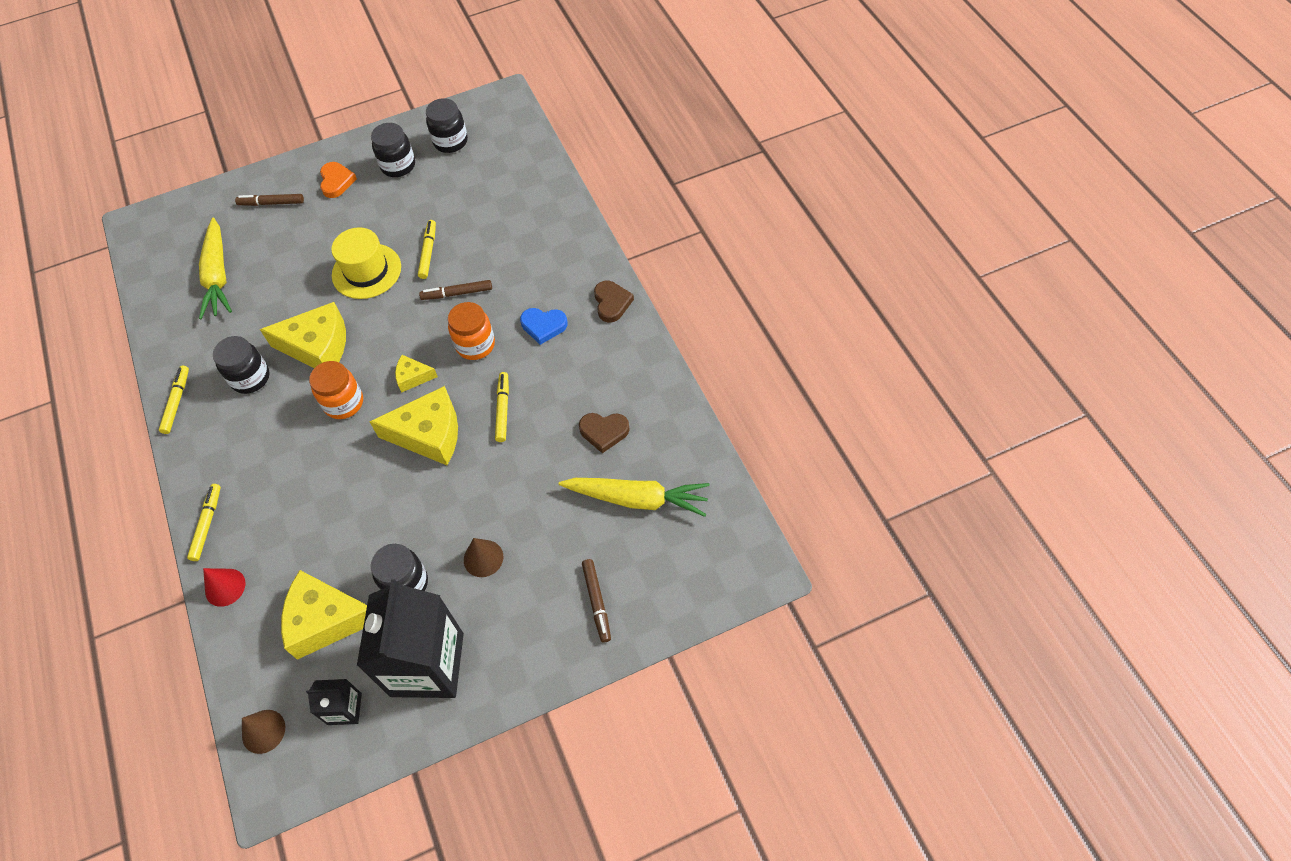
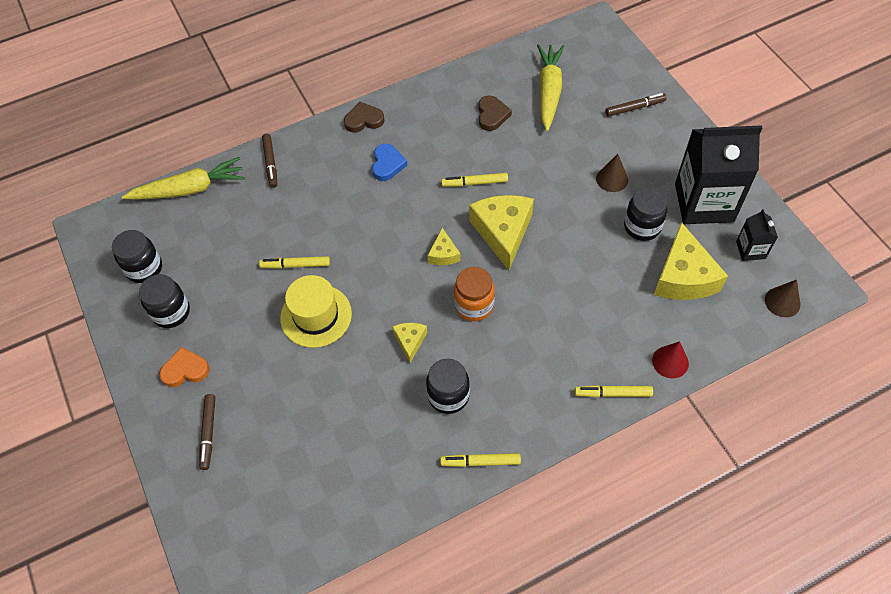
camera: 95 degrees left, 0 degrees up
(218, 275) = (312, 465): yellow carrot -> yellow carrot (189, 189)
(318, 347) = (410, 341): yellow cheese -> yellow cheese, size x0.50
(457, 293) = (348, 234): brown marker -> brown marker (270, 163)
(475, 345) = (407, 211): orange jar -> none

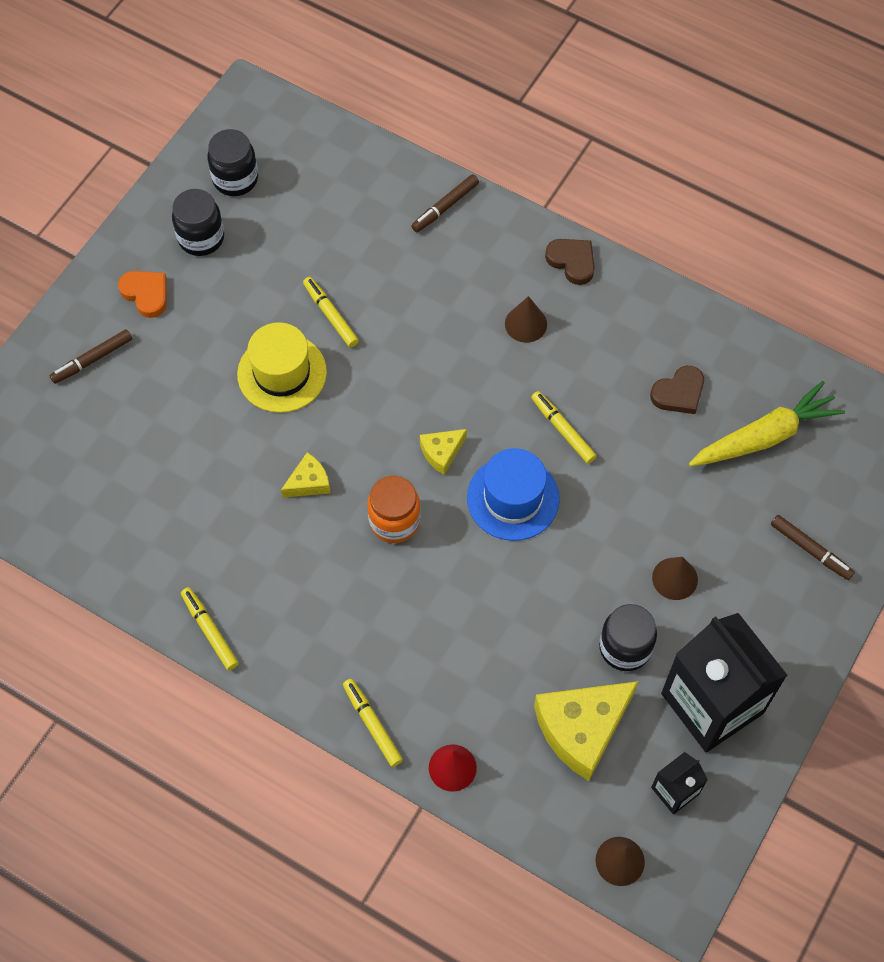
camera: 55 degrees right, 5 degrees up
(189, 189) = (358, 153): yellow carrot -> none
(387, 164) = (526, 324): blue heart -> brown cone
(448, 396) = (267, 557): black jar -> none
(503, 232) = (513, 498): yellow cheese -> blue hat

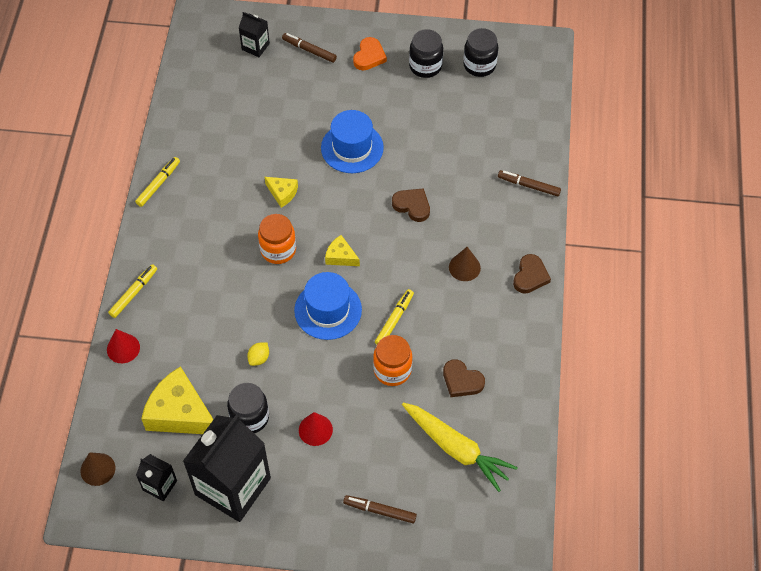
camera: 65 degrees right, 5 degrees down
(45, 422) = (255, 46): none -> black carton
(282, 373) = (352, 148): yellow hat -> blue hat
(330, 315) = (408, 156): yellow marker -> none
(408, 342) = (412, 206): none -> brown heart
(545, 605) = (259, 358): none -> yellow lemon
(631, 461) = (392, 370): none -> orange jar
(675, 578) = (315, 430): brown cone -> red cone
(810, 550) = (380, 511): brown marker -> brown marker turned 90 degrees clockwise

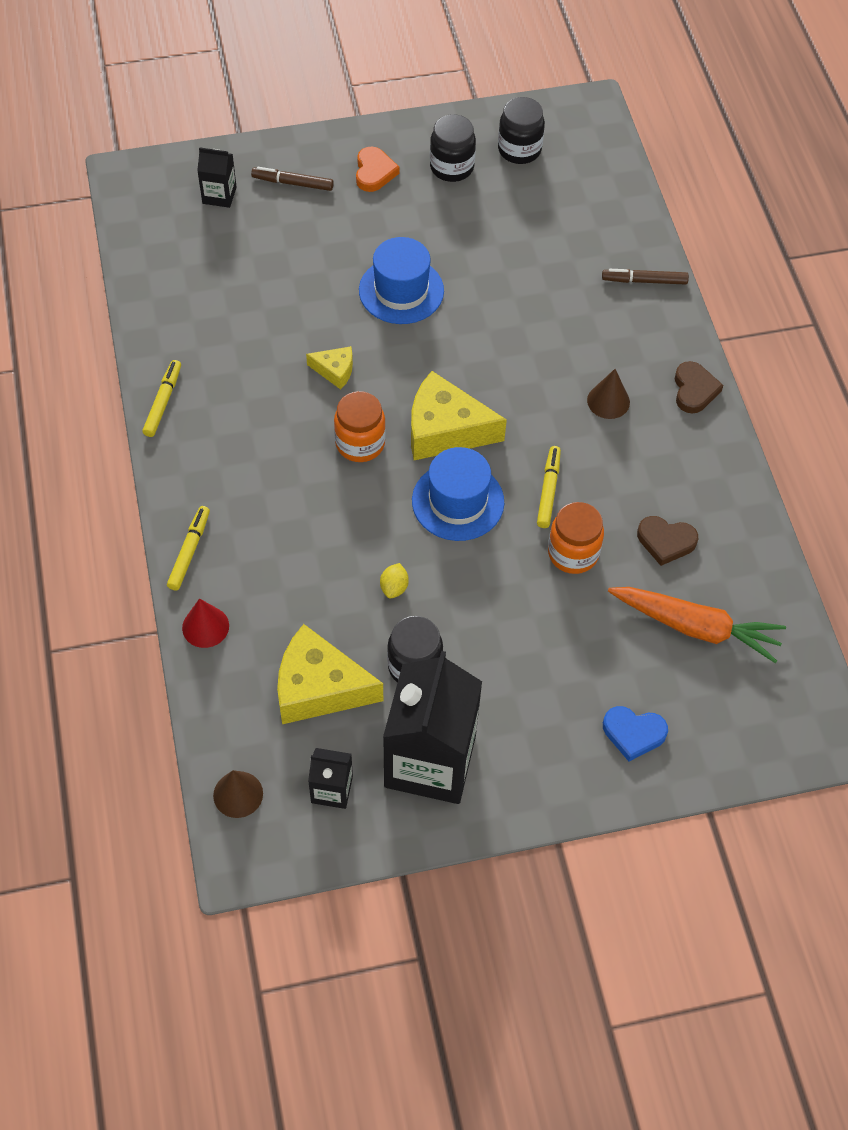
camera: 20 degrees left, 0 degrees up
(315, 430) = (507, 656): red cone -> none
(340, 256) = (445, 430): yellow cheese -> yellow cheese, size x2.00
(380, 511) = (633, 733): brown marker -> blue heart
(412, 206) = (509, 343): brown heart -> none
(456, 448) = (695, 627): yellow carrot -> orange carrot

